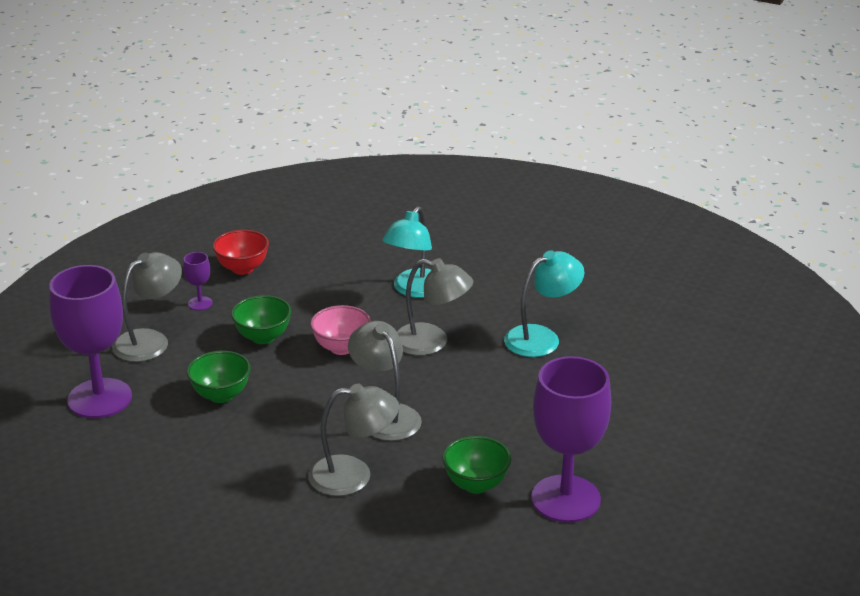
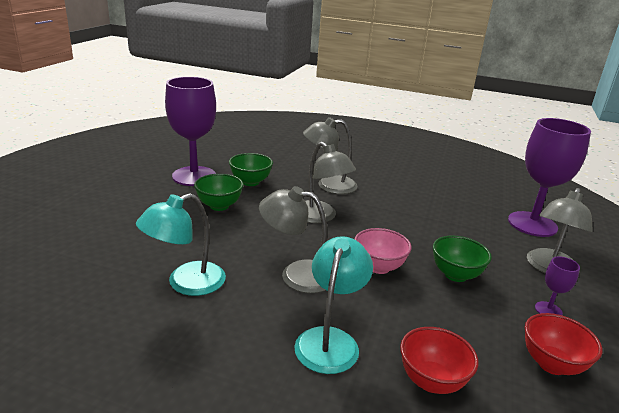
camera: 170 degrees right, 5 degrees down
(221, 395) = (449, 228): green bowl -> green bowl (219, 206)
(346, 263) = (431, 381): none -> red bowl

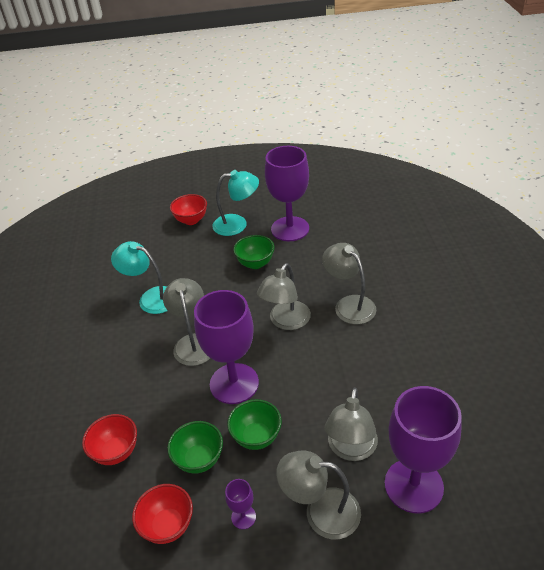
camera: 70 degrees right, 15 degrees up
(85, 218) = (191, 220): none -> red bowl
(250, 182) = (309, 259): green bowl -> green bowl (199, 459)
(330, 340) = (132, 387): turquoise lamp -> turquoise lamp (237, 224)
(379, 267) = (234, 383): pink bowl -> purple goblet
(489, 236) = (351, 449): none -> grey lamp

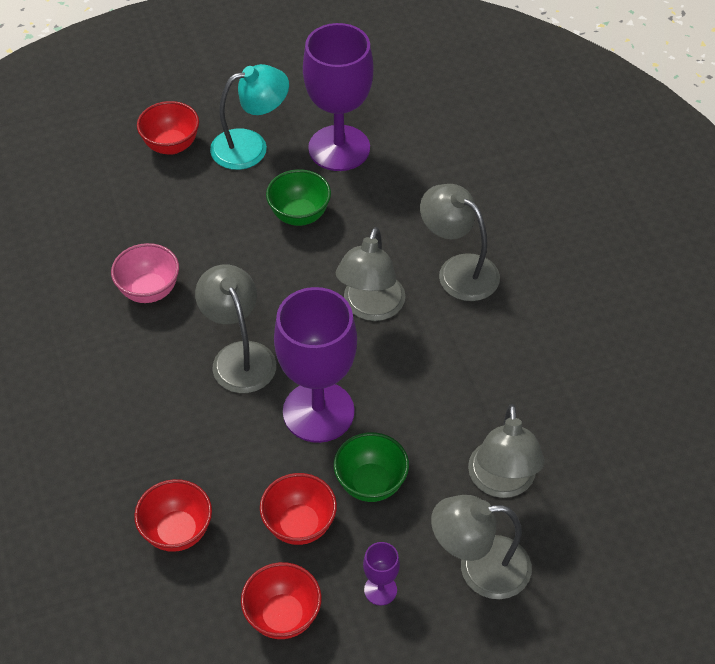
camera: 15 degrees left, 10 degrees up
(151, 298) = (149, 291): turquoise lamp -> pink bowl
(199, 459) = (299, 525): green bowl -> red bowl
(413, 485) = (591, 518): purple goblet -> none

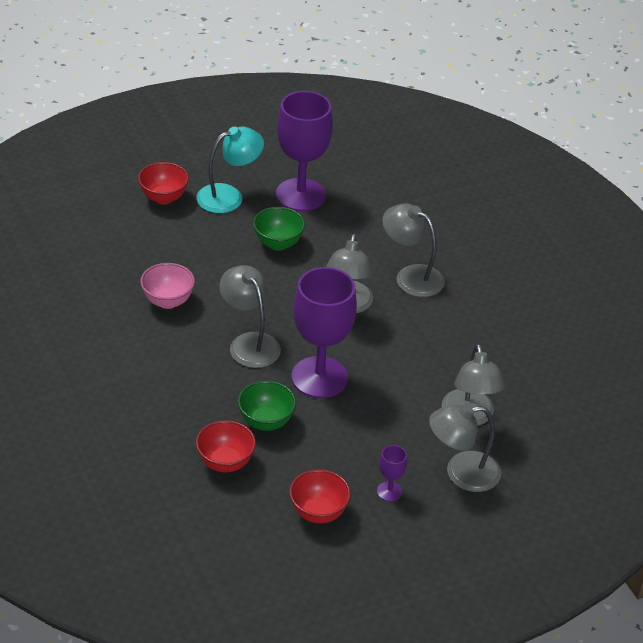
camera: 10 degrees left, 10 degrees down
(299, 525) = (319, 453): red bowl -> none
(371, 484) = (369, 423): green bowl -> green bowl (266, 422)

